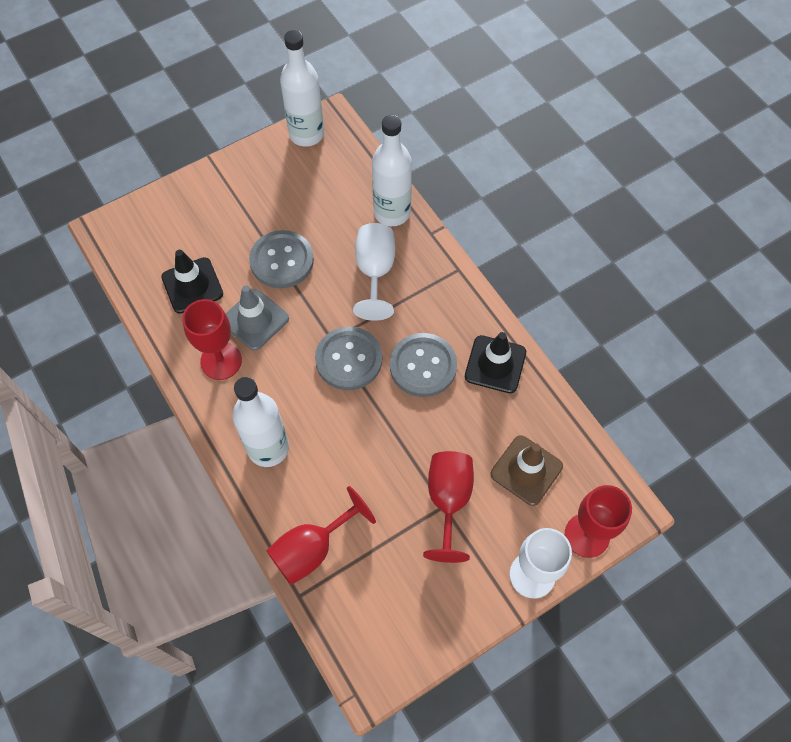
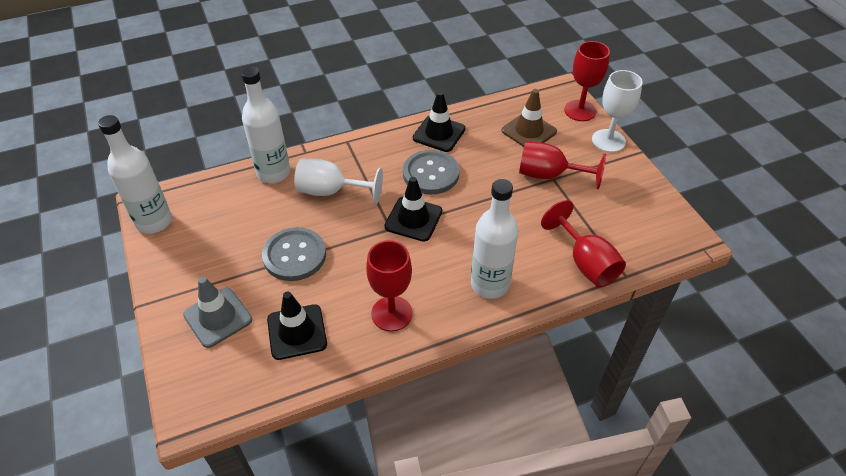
camera: 80 degrees left, 15 degrees down
(255, 320) = (353, 282): grey traffic cone -> grey traffic cone (218, 317)
(349, 359) = (413, 219): grey button -> black traffic cone

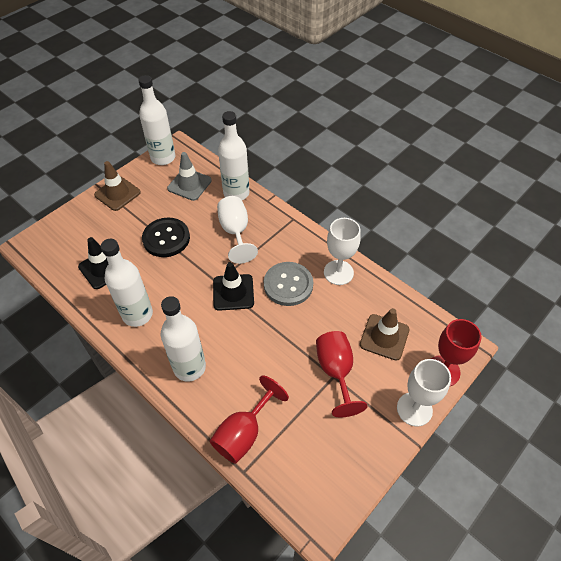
camera: 65 degrees right, 5 degrees up
(177, 286) = (117, 194): none -> brown traffic cone
(218, 317) = (100, 224): grey traffic cone -> grey traffic cone (189, 184)
(294, 255) = (166, 238): grey button -> black button
(392, 313) = (137, 314): red goblet -> white bottle
(439, 133) = (338, 272): black traffic cone -> white goblet

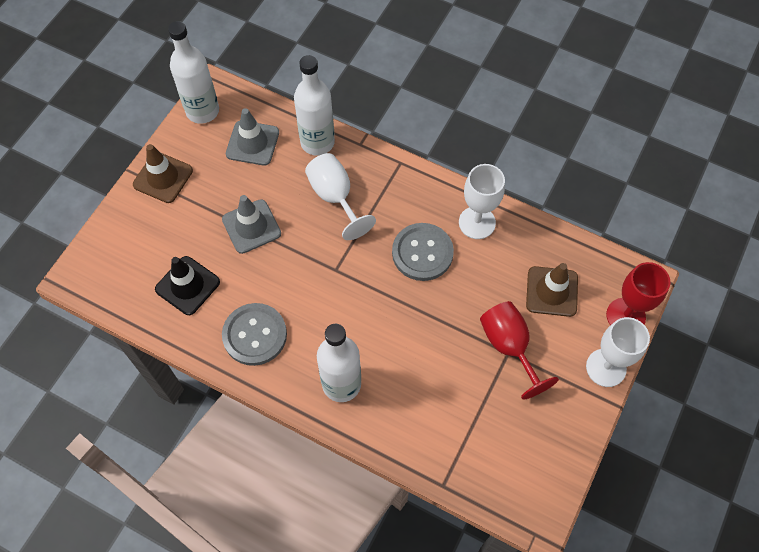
camera: 15 degrees left, 10 degrees up
(137, 314) = (255, 335): white bottle -> grey button
(166, 238) = (251, 226): black button -> grey traffic cone
(233, 292) = (360, 278): black traffic cone -> none
(244, 433) = (429, 443): red goblet -> none

